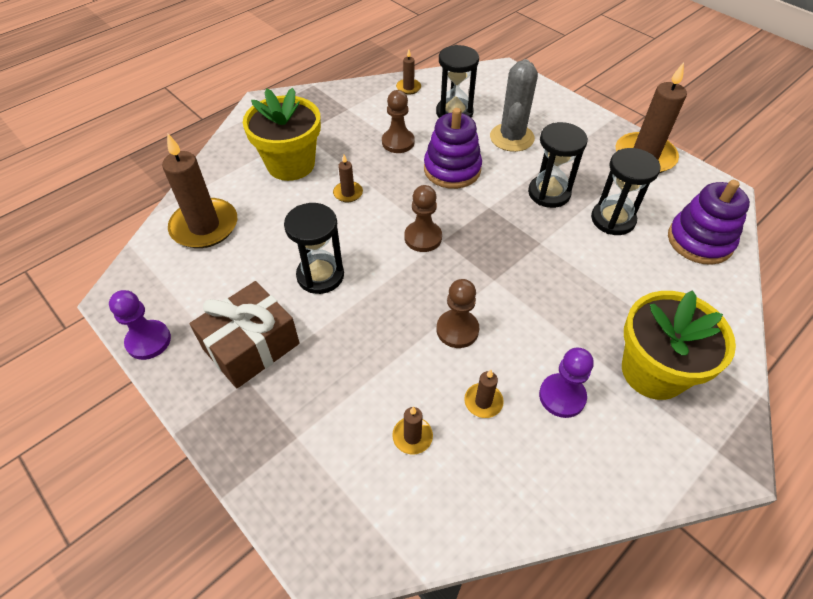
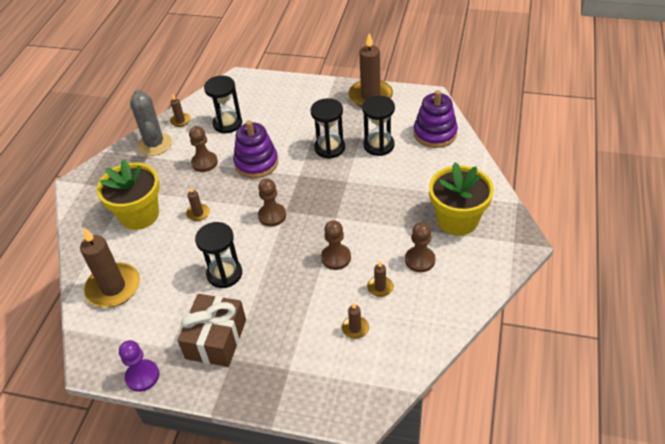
camera: 30 degrees left, 5 degrees down
(511, 137) = (279, 123): grey cactus -> grey cactus (154, 144)
(562, 396) = (420, 260): purple pawn -> brown pawn

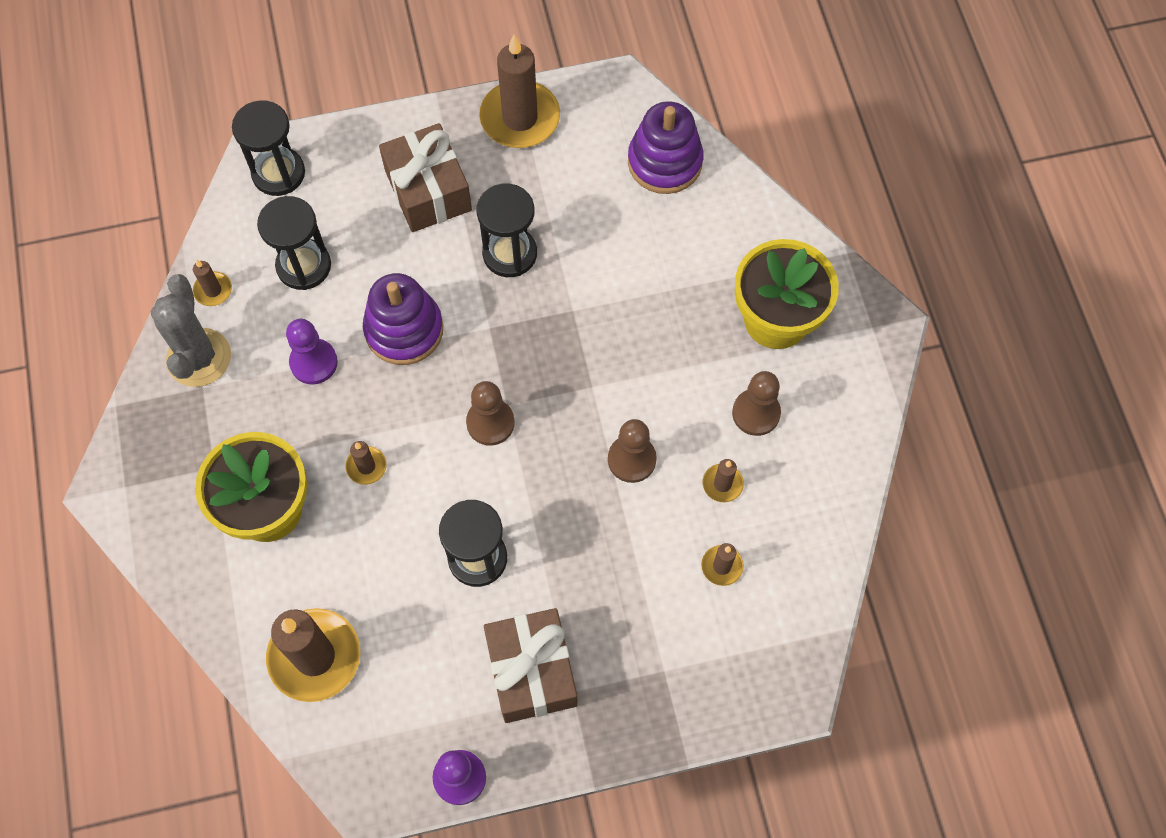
camera: 30 degrees left, 20 degrees up
(154, 144) = (199, 358): grey cactus -> grey cactus turned 45 degrees clockwise
(204, 162) = (313, 362): brown pawn -> purple pawn
(306, 112) = (428, 190): none -> brown gift
(379, 145) = (587, 219): black hourglass -> black hourglass (278, 173)

